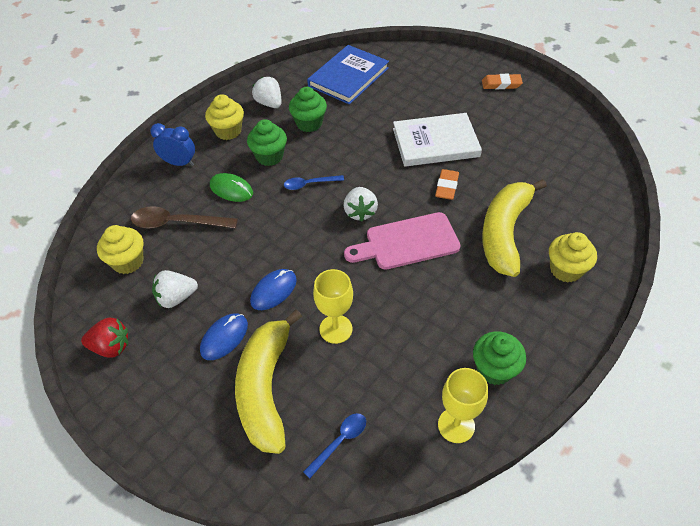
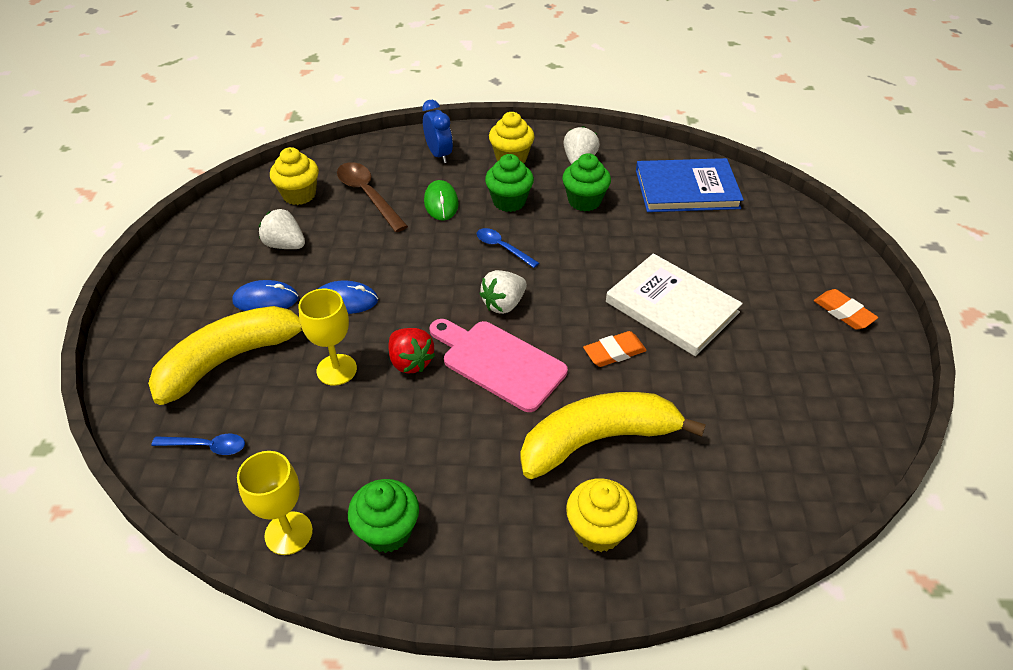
camera: 50 degrees right, 5 degrees down
(111, 347) = (204, 240): red strawberry -> red strawberry (410, 362)

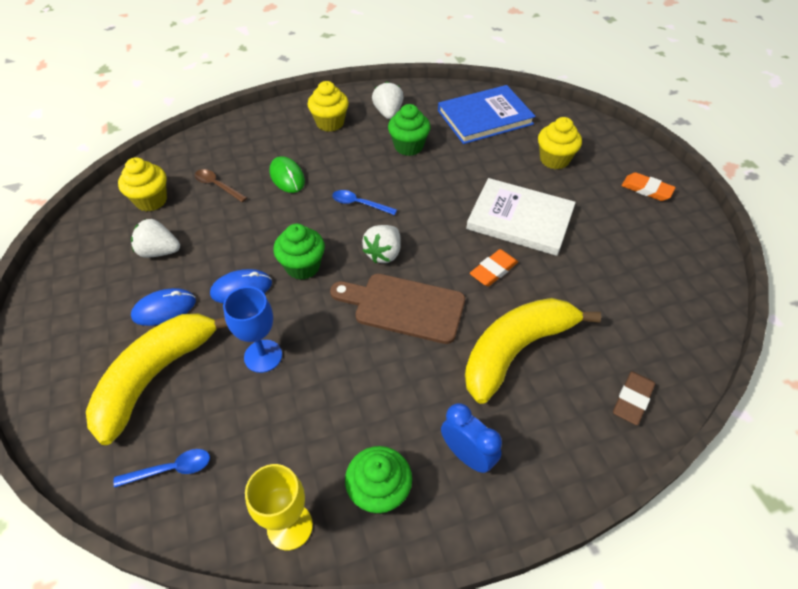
camera: 20 degrees left, 5 degrees up
(336, 370) = (263, 356): yellow goblet -> blue goblet
(368, 195) = (217, 186): brown spoon -> brown spoon, size x0.60
(410, 362) = (327, 328): red strawberry -> none
(439, 154) = (265, 134): blue clock -> blue clock (467, 455)
(498, 362) = (403, 307): pink cutting board -> brown cutting board
(509, 201) = (346, 161): green cupcake -> green cupcake (302, 266)
(598, 530) = (553, 428): yellow cupcake -> yellow cupcake (554, 159)
(704, 530) = (632, 399): none -> brown eraser

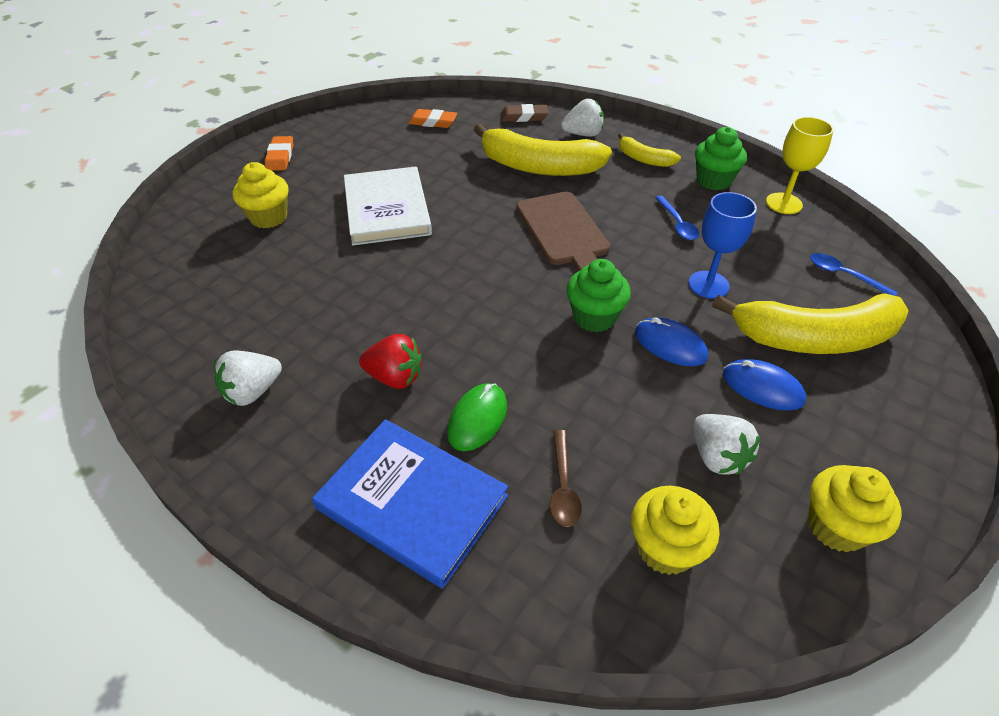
camera: 125 degrees left, 5 degrees down
(330, 123) = (321, 445): yellow cupcake -> yellow cupcake (836, 526)
(347, 160) = (395, 377): none -> red strawberry
(359, 204) = (465, 324): blue spoon -> blue spoon (677, 224)
(384, 253) = (517, 271): white strawberry -> white strawberry (583, 134)
(408, 146) = (322, 334): green cupcake -> none
(467, 455) = (644, 159): blue clock -> yellow banana
(485, 117) = (210, 294): blue book -> blue book (412, 502)
(493, 270) = (469, 202): orange eraser -> orange eraser (433, 122)

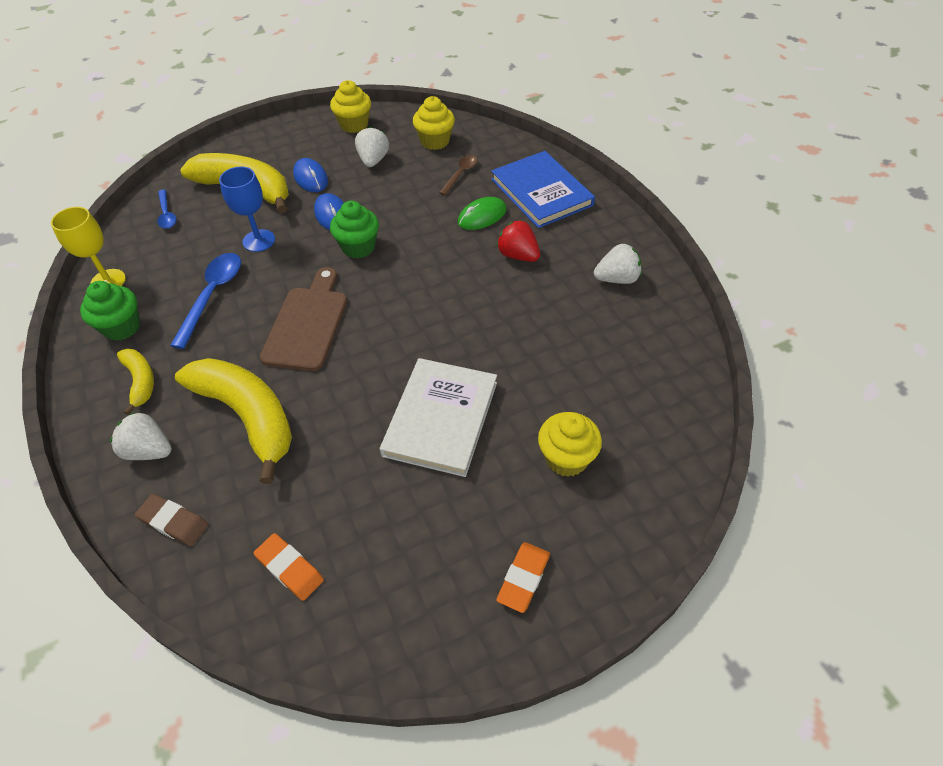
camera: 150 degrees left, 5 degrees up
(677, 224) = (212, 296): blue spoon -> blue spoon, size x1.67

